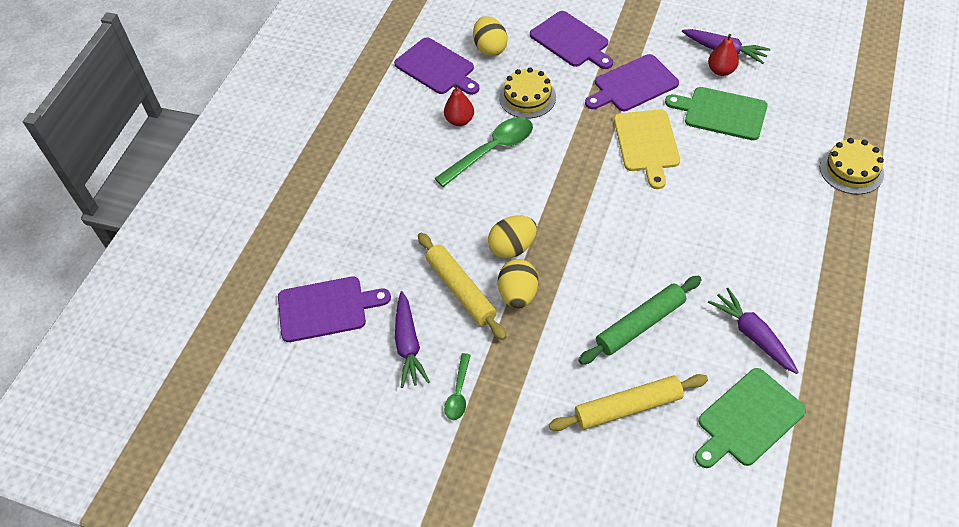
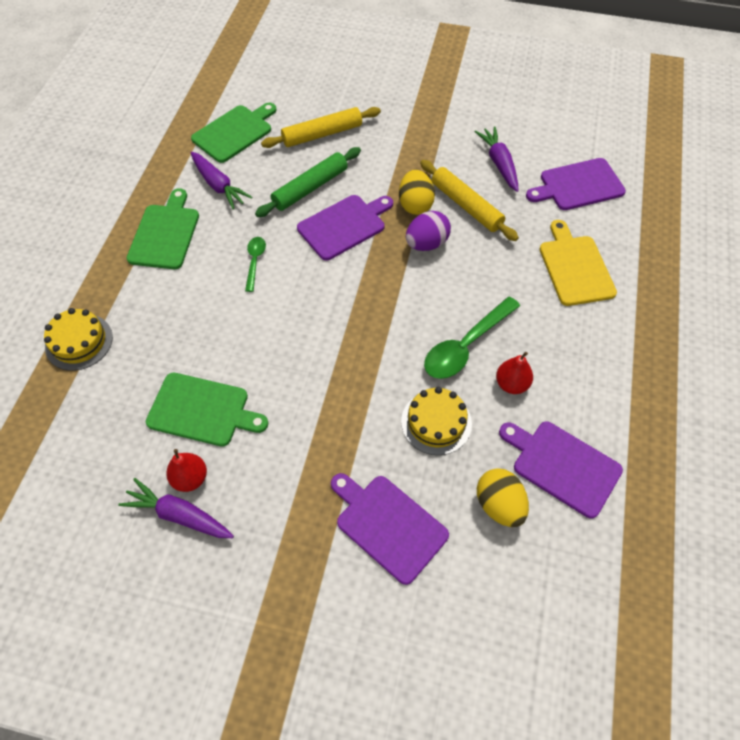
camera: 170 degrees right, 5 degrees up
(458, 393) = (450, 136): green spoon -> green spoon (255, 261)
(512, 248) = (426, 244): yellow egg -> purple egg
(633, 85) = (305, 449): purple cutting board -> purple cutting board (344, 225)
(647, 144) = (293, 363): yellow cutting board -> yellow cutting board (575, 267)
(801, 275) = (165, 233): none -> green cutting board

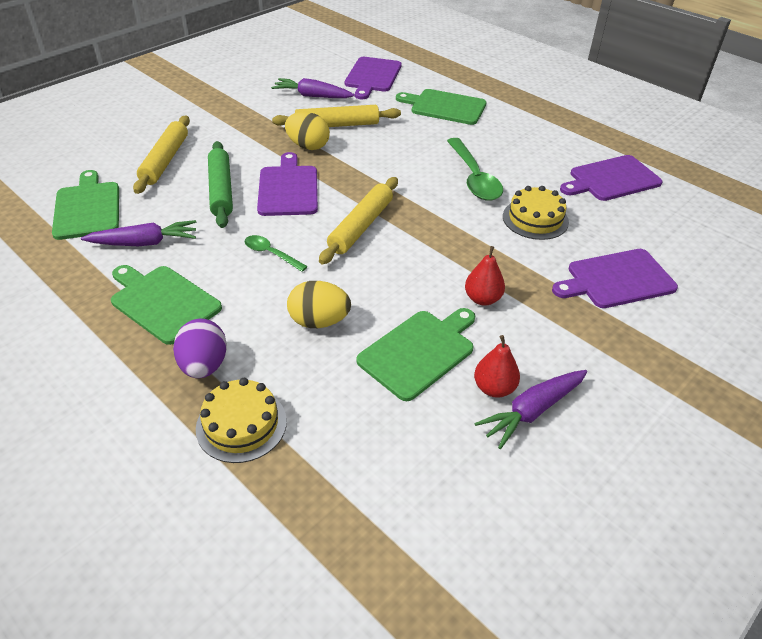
camera: 60 degrees left, 15 degrees down
(329, 299) = (361, 226): none -> yellow rolling pin
(426, 244) = (355, 157): purple egg -> purple egg (204, 365)
(499, 505) = (628, 219): yellow egg -> yellow egg (319, 321)
(511, 384) = (526, 172): red pear -> red pear (482, 299)
(575, 267) = (445, 107): yellow cutting board -> green cutting board

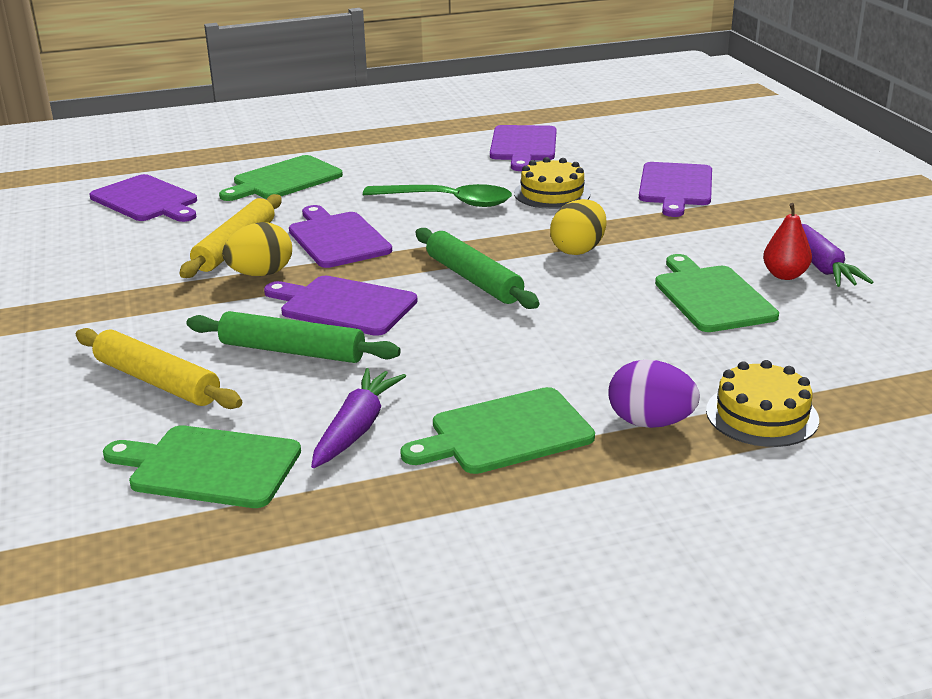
camera: 60 degrees left, 15 degrees down
(271, 254) = (473, 342): green spoon -> none
(312, 96) = (137, 246): purple carrot -> none
(319, 321) = (624, 338): yellow egg -> yellow egg (578, 250)
(361, 226) = (473, 279): yellow rolling pin -> green rolling pin
(377, 155) = (337, 238): none -> purple cutting board
(482, 299) = (655, 248): red pear -> none

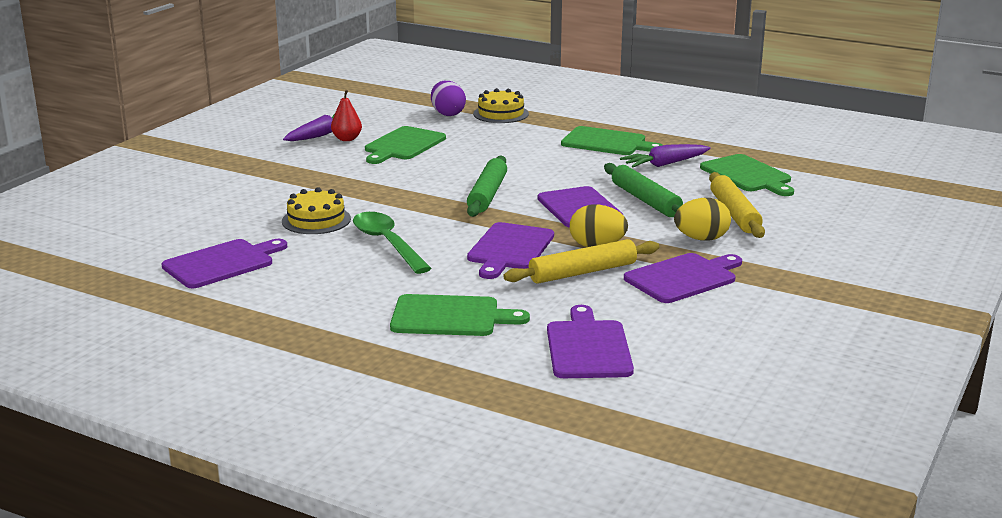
camera: 135 degrees left, 5 degrees down
(578, 250) = (398, 185): yellow egg -> yellow egg (701, 239)
(650, 422) = (545, 126): purple egg -> purple egg (447, 114)
(675, 187) = (243, 192): purple cutting board -> purple cutting board (683, 278)

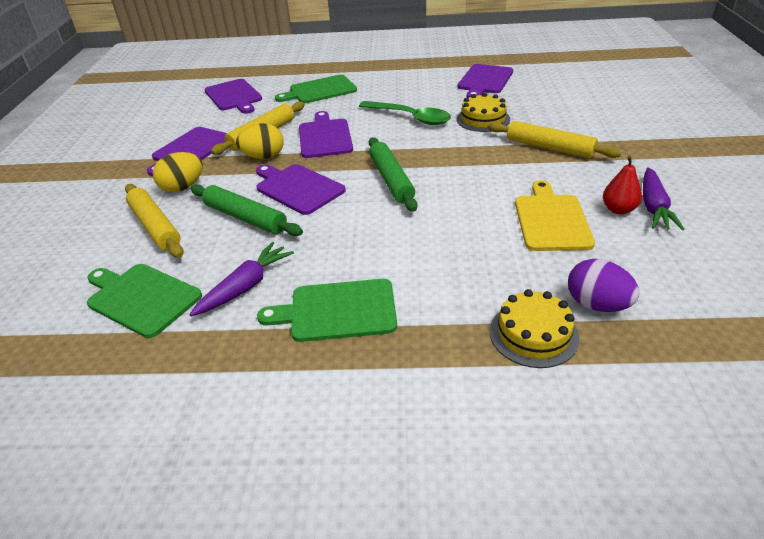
camera: 155 degrees right, 15 degrees up
(309, 182) = (549, 148): none -> yellow rolling pin
(403, 145) = (551, 220): green cutting board -> yellow cutting board

